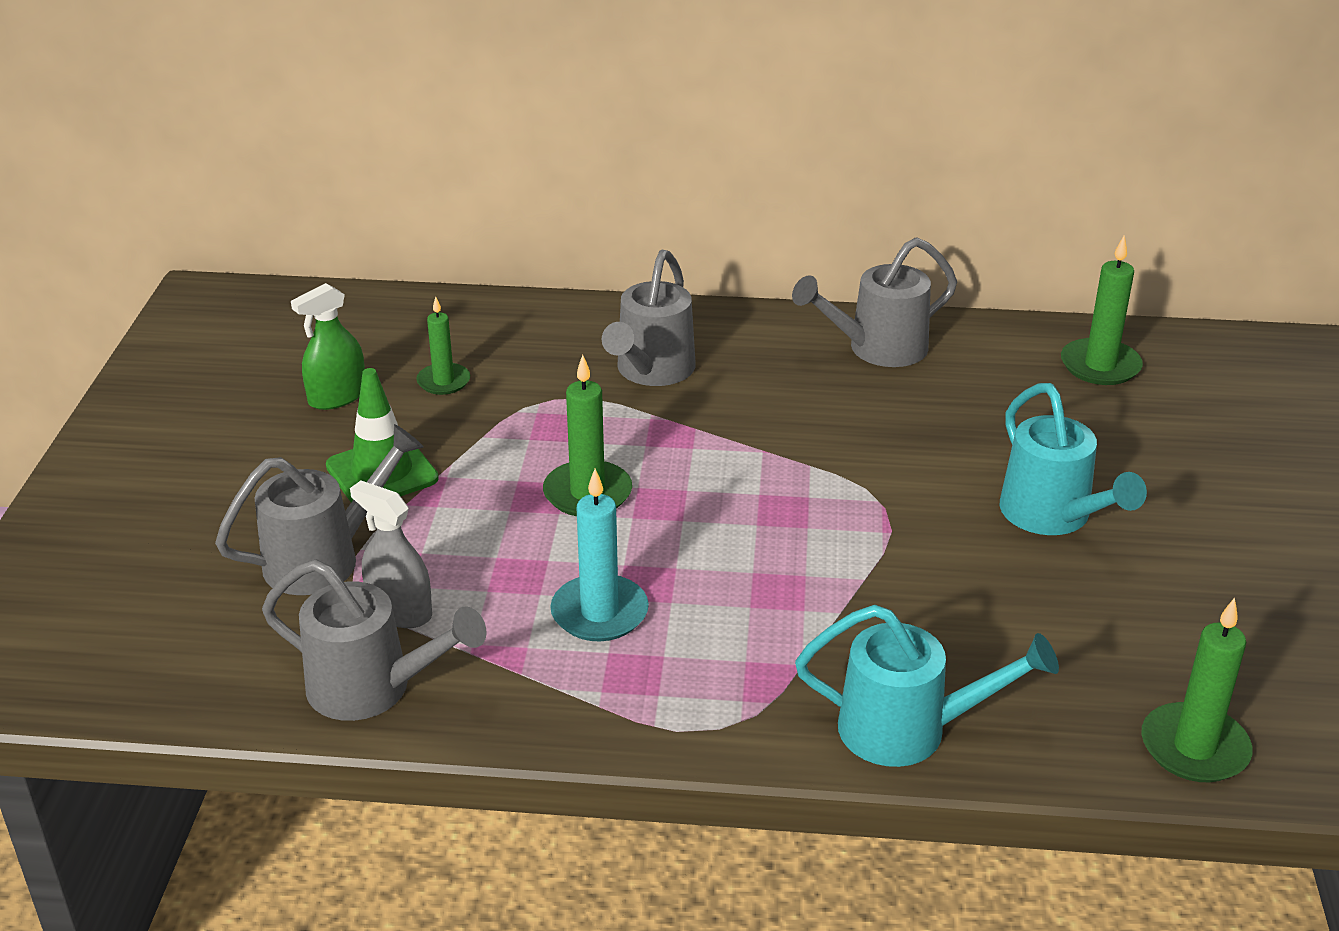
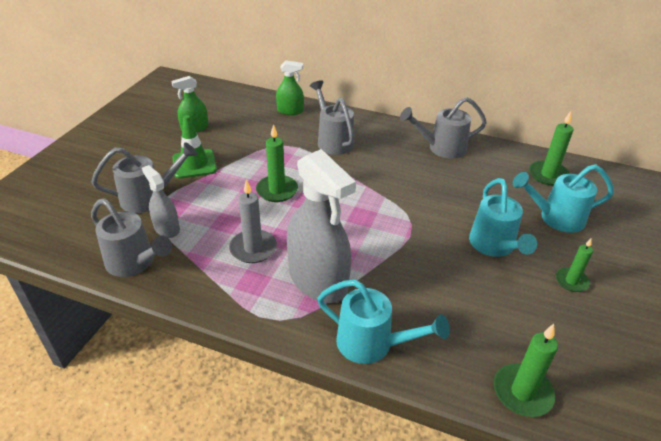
camera: 15 degrees right, 5 degrees up
(443, 381) = (241, 129): green candle -> green candle (571, 281)
(528, 324) = (290, 111): none -> green spray bottle
(599, 613) = (253, 248): turquoise candle -> grey candle
(651, 371) = (333, 140): grey watering can -> grey watering can turned 120 degrees clockwise
(756, 643) = (318, 280): none -> grey spray bottle
(1142, 444) = (555, 218): none -> turquoise watering can

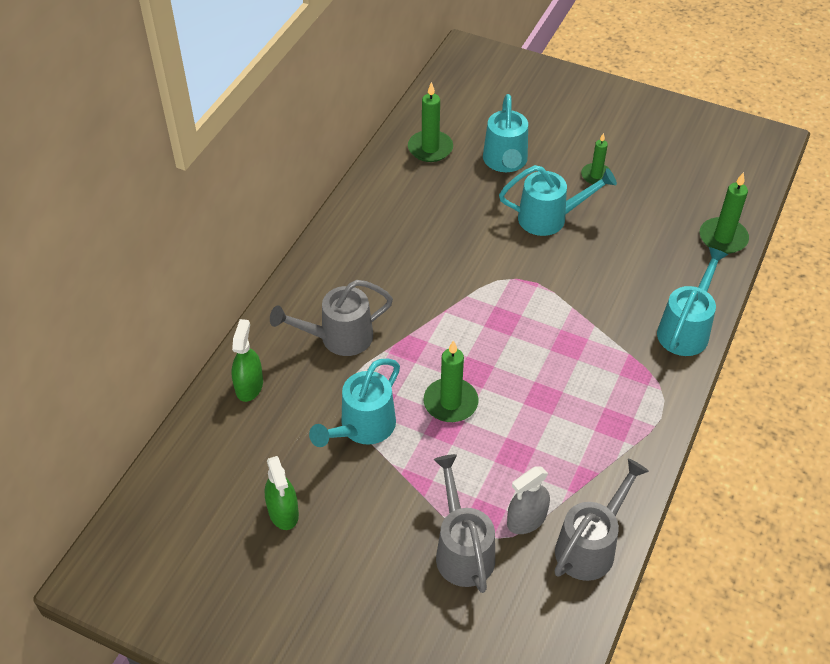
camera: 85 degrees left, 10 degrees up
(194, 164) = (384, 502): green traffic cone -> none
(253, 248) = (560, 425): grey candle -> none
(255, 153) = (362, 428): none -> turquoise watering can
(318, 280) = (607, 366): grey spray bottle -> none
(441, 148) = (368, 229): grey watering can -> none

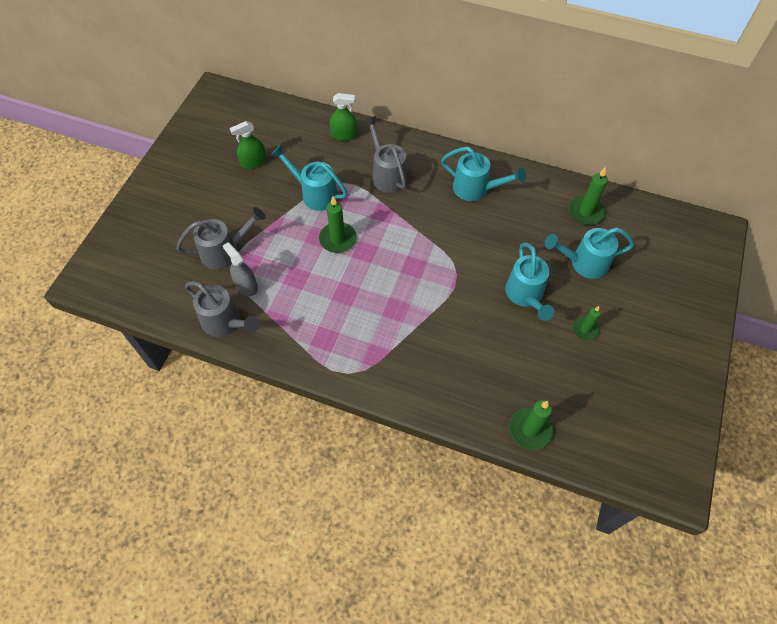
camera: 85 degrees right, 10 degrees up
(686, 329) = (420, 393): turquoise watering can -> turquoise watering can (476, 189)

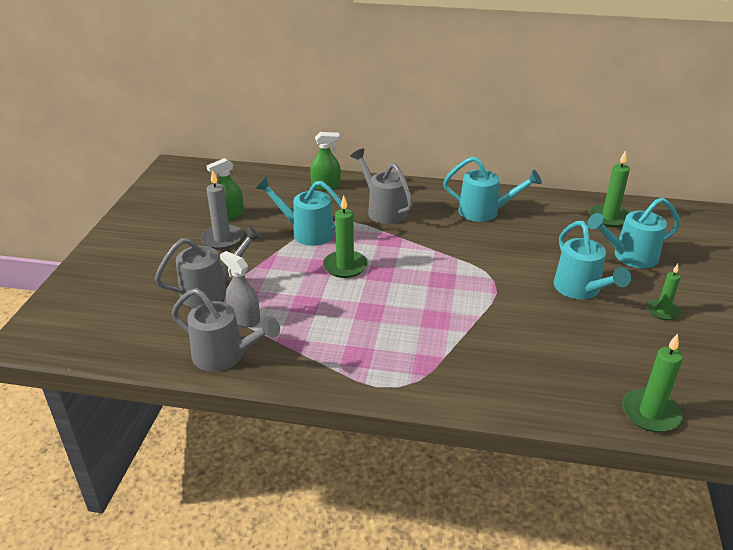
camera: 10 degrees left, 25 degrees down
(243, 192) = (222, 239): none -> grey candle

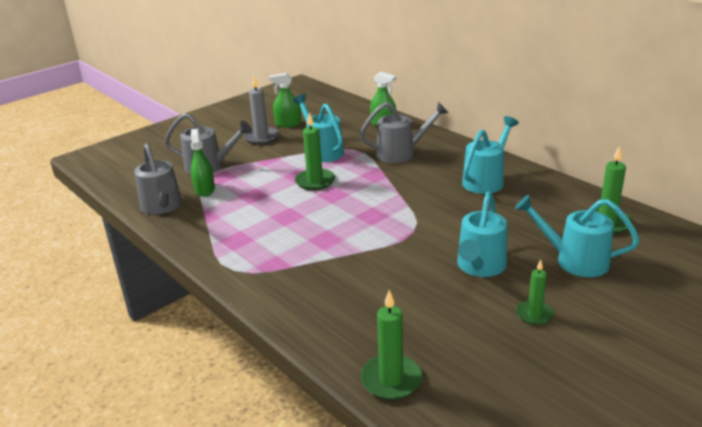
camera: 40 degrees right, 5 degrees down
(244, 318) = (204, 189): grey spray bottle -> green spray bottle
(383, 210) = (401, 153): grey watering can -> grey watering can turned 75 degrees clockwise
(485, 212) = (486, 180): turquoise watering can -> turquoise watering can turned 105 degrees counterclockwise

